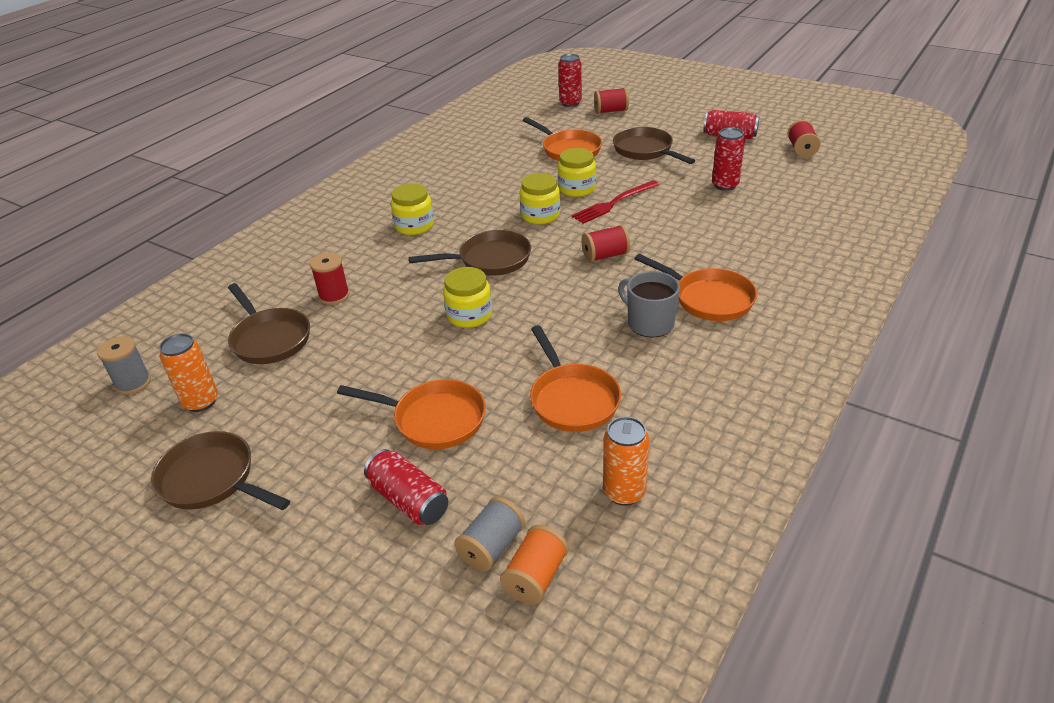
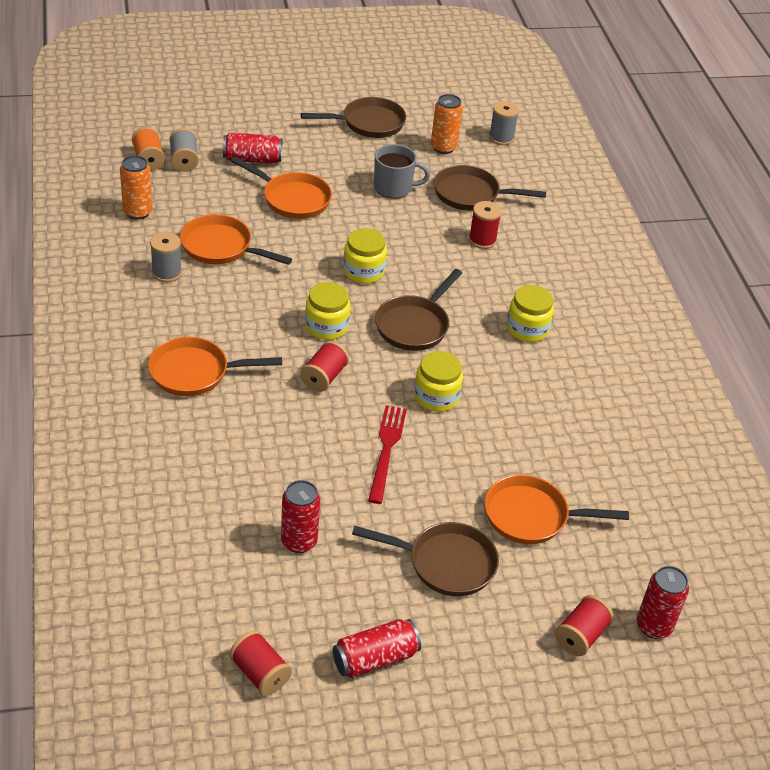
camera: 130 degrees right, 5 degrees up
(434, 419) = (293, 199): orange pan -> orange pan turned 120 degrees counterclockwise
(577, 188) = (446, 453): yellow jar -> yellow jar (326, 326)
(649, 323) = (223, 327): grey mug -> grey mug (394, 188)
(656, 397) = (166, 273): none -> grey spool

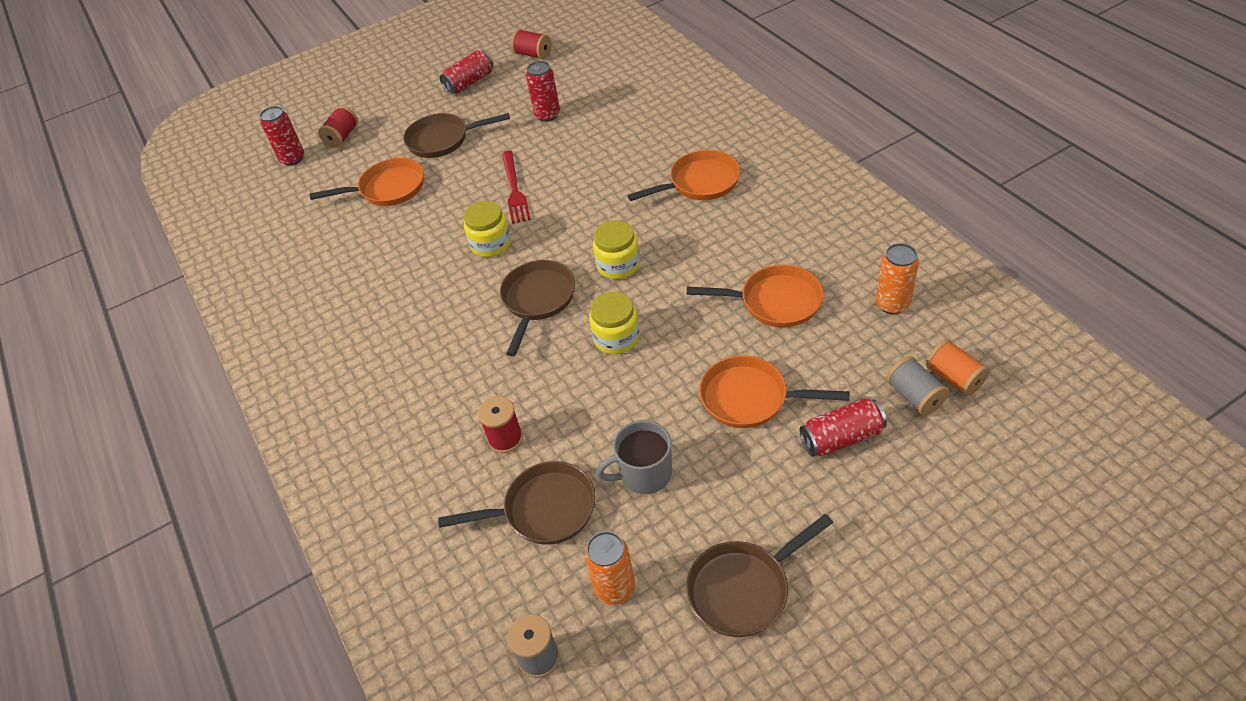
camera: 170 degrees right, 5 degrees up
(166, 273) = (800, 253): grey spool -> none
(324, 377) = (594, 221): red spool -> none
(527, 329) = (425, 343): yellow jar -> none

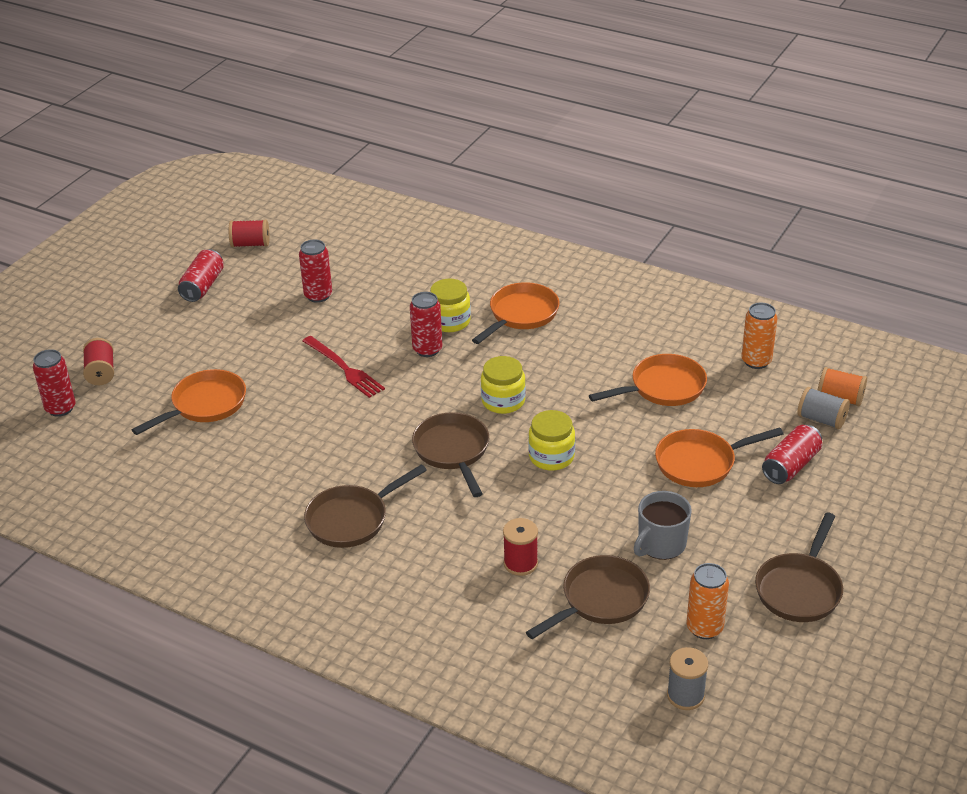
camera: 35 degrees left, 10 degrees down
(442, 140) = (224, 346): brown pan -> brown pan (352, 519)
(491, 244) = (363, 420): yellow jar -> yellow jar (450, 321)
(594, 192) = (427, 349): none -> red can

